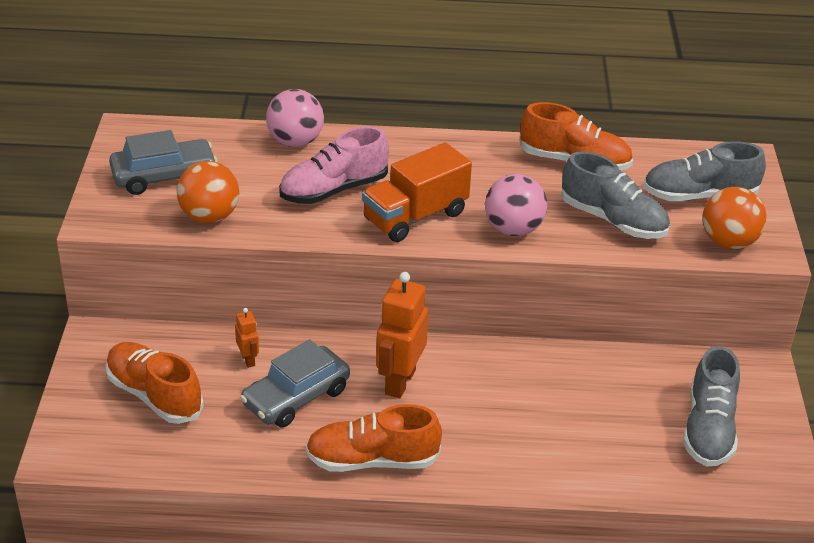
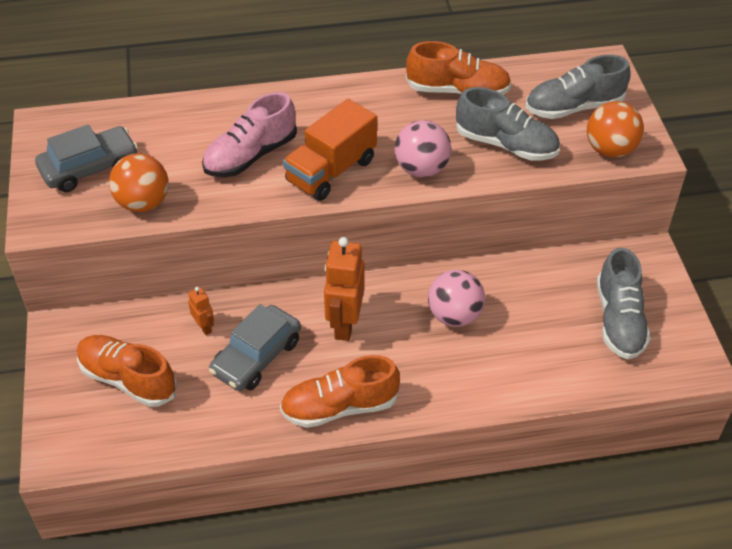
camera: 10 degrees left, 10 degrees up
(295, 142) = (202, 111): pink ball -> pink ball (454, 315)

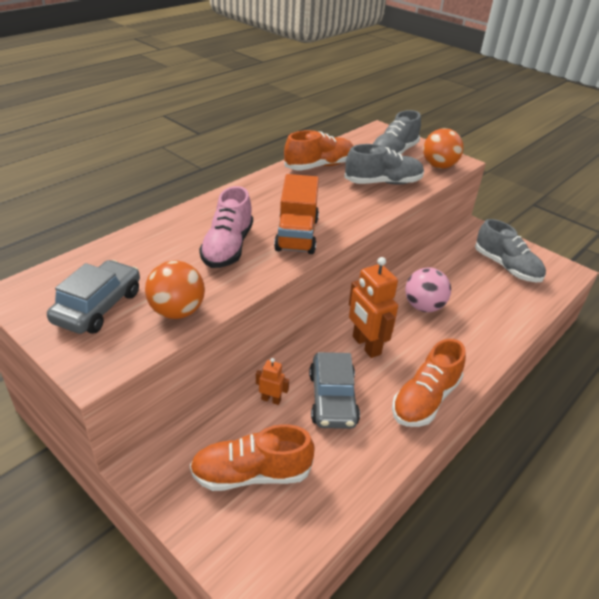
camera: 40 degrees left, 10 degrees down
(421, 169) = (352, 212): pink ball -> none

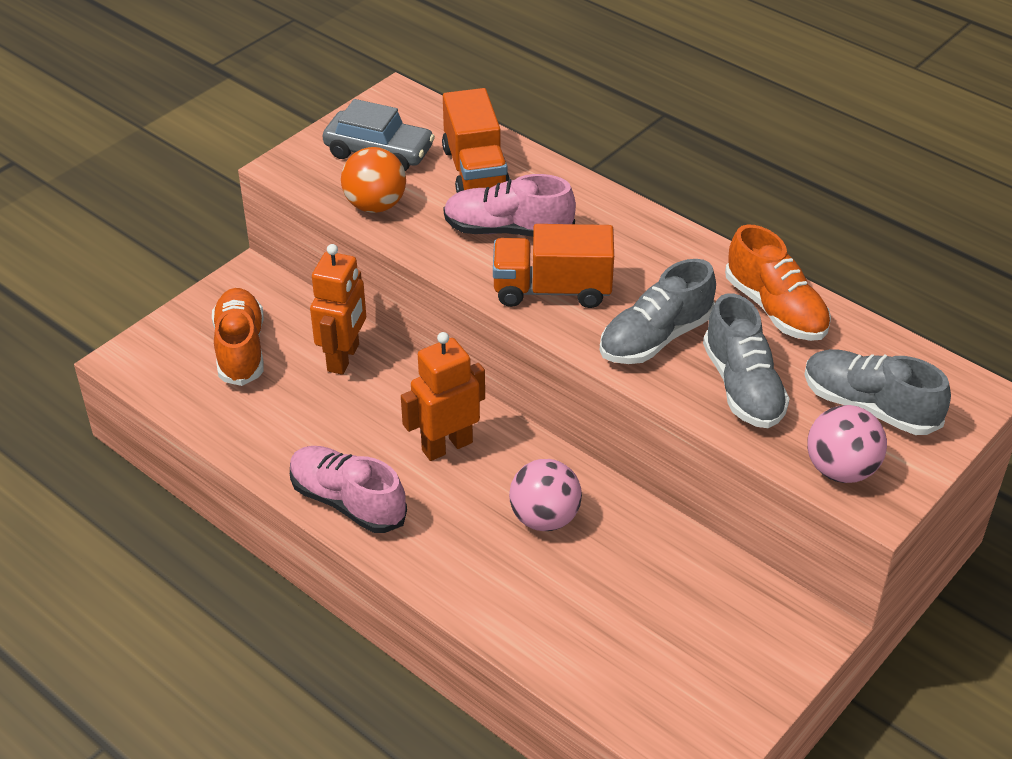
camera: 90 degrees right, 5 degrees up
(148, 257) = (475, 170): none -> orange truck
(271, 399) = (344, 358): orange robot -> orange robot, size x2.05
(332, 399) = (346, 412): grey car -> none
(425, 399) = (347, 502): orange shoe -> pink shoe
(439, 166) = (841, 470): orange ball -> pink ball
(506, 267) = (686, 655): grey shoe -> grey shoe (656, 338)

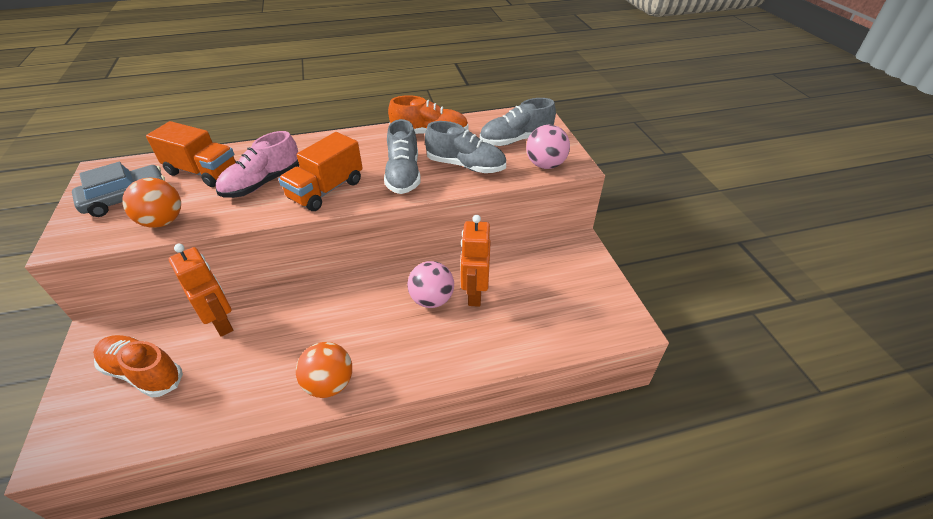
camera: 55 degrees left, 0 degrees up
(347, 502) = (329, 384): pink shoe -> orange ball
(447, 446) = (341, 312): orange robot -> orange robot (474, 294)

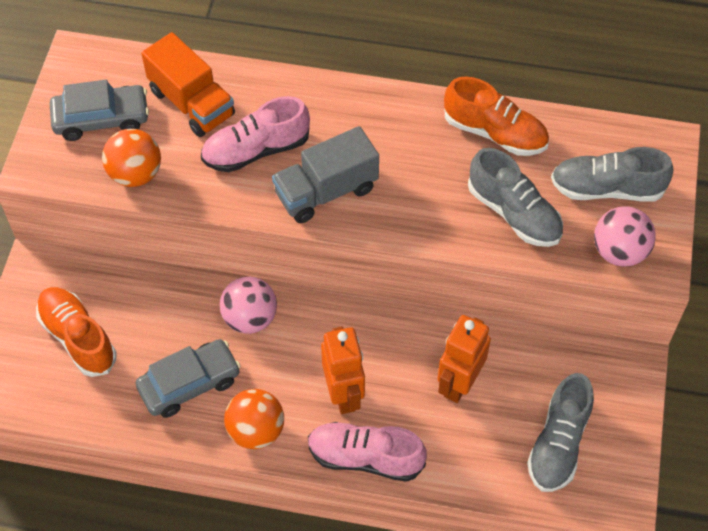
camera: 25 degrees right, 15 degrees up
(222, 323) = (166, 306): orange robot -> orange robot (344, 394)
(258, 370) = (189, 383): none -> grey car
(326, 190) = (326, 191): orange truck -> grey truck
(403, 174) = (428, 199): grey shoe -> grey shoe (558, 443)
(429, 368) = (365, 457): none -> pink shoe
(432, 299) = (405, 370): pink ball -> pink ball (250, 318)

